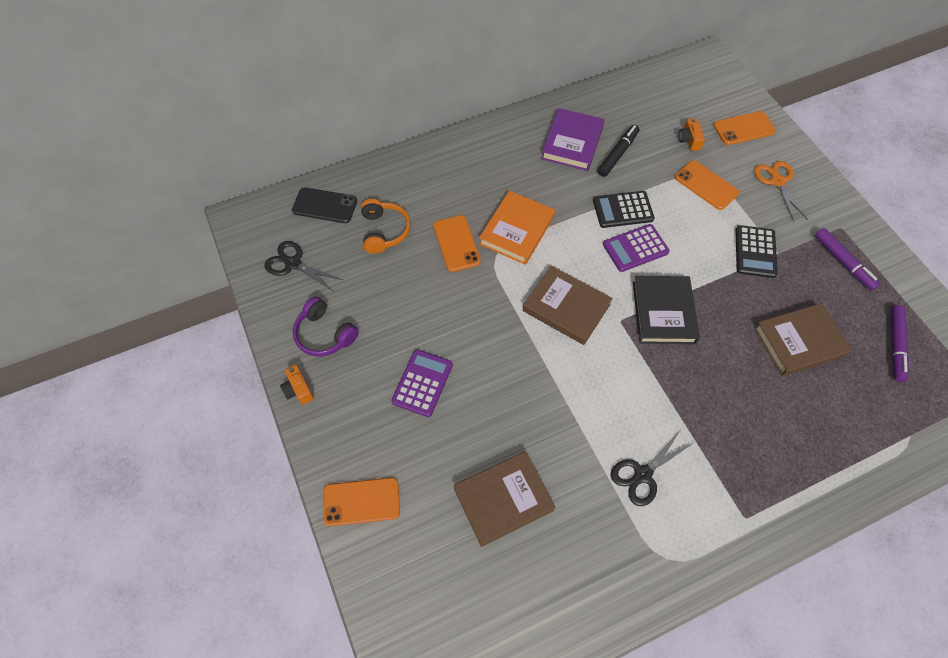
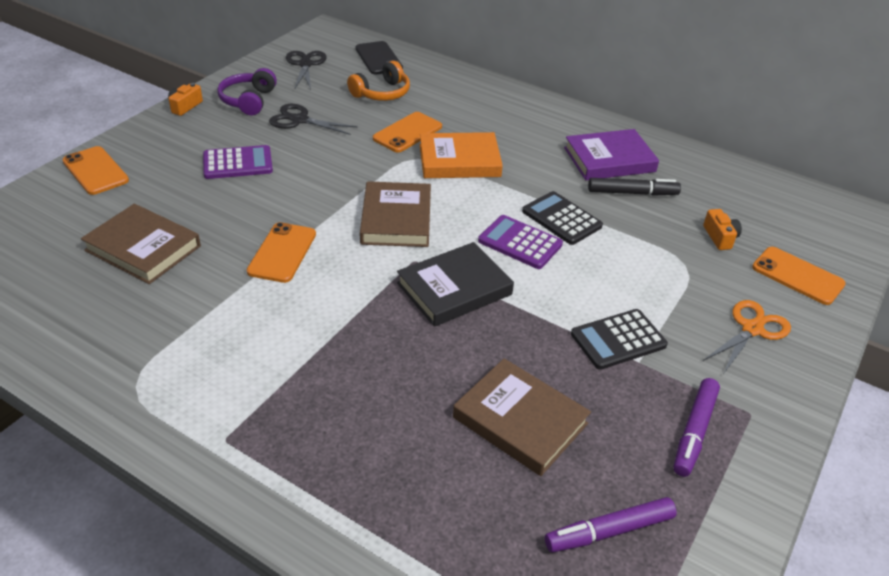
camera: 55 degrees right, 20 degrees down
(643, 474) = (231, 335): black scissors -> black scissors (300, 120)
(689, 140) = (720, 237): orange camera -> orange camera turned 120 degrees clockwise
(706, 185) = (670, 270): orange phone -> orange phone (282, 253)

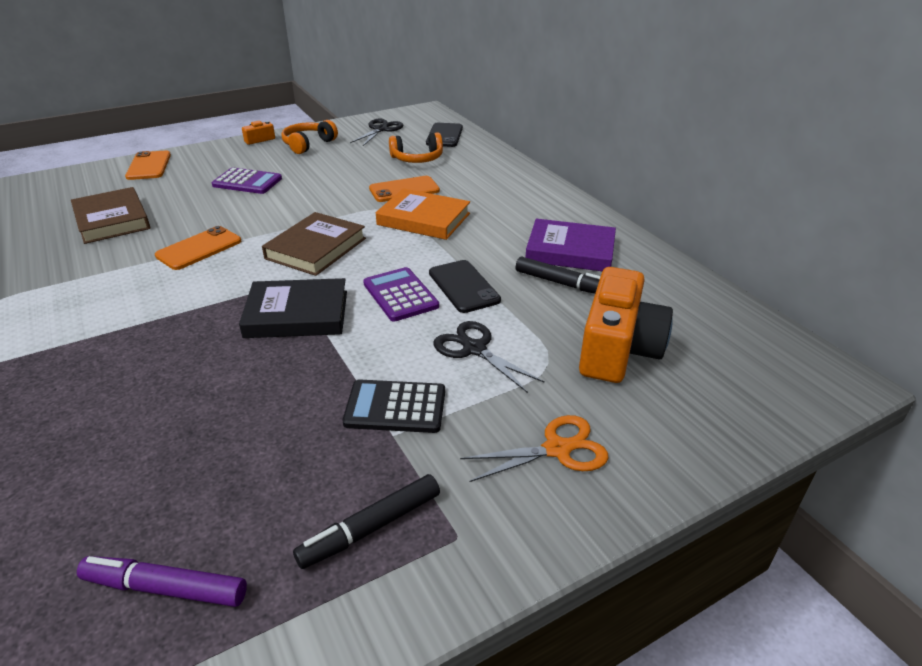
camera: 30 degrees right, 5 degrees down
(248, 100) = (308, 144): purple headphones -> orange headphones
(300, 120) = (329, 164): black scissors -> black scissors (474, 349)
(520, 420) = (215, 444): brown book -> none
(561, 219) = (464, 286): black calculator -> black phone
(694, 432) = (371, 528): purple marker -> black marker
(720, 237) = (618, 348): orange camera -> orange camera, size x2.34
(797, 276) = (675, 414): orange phone -> none

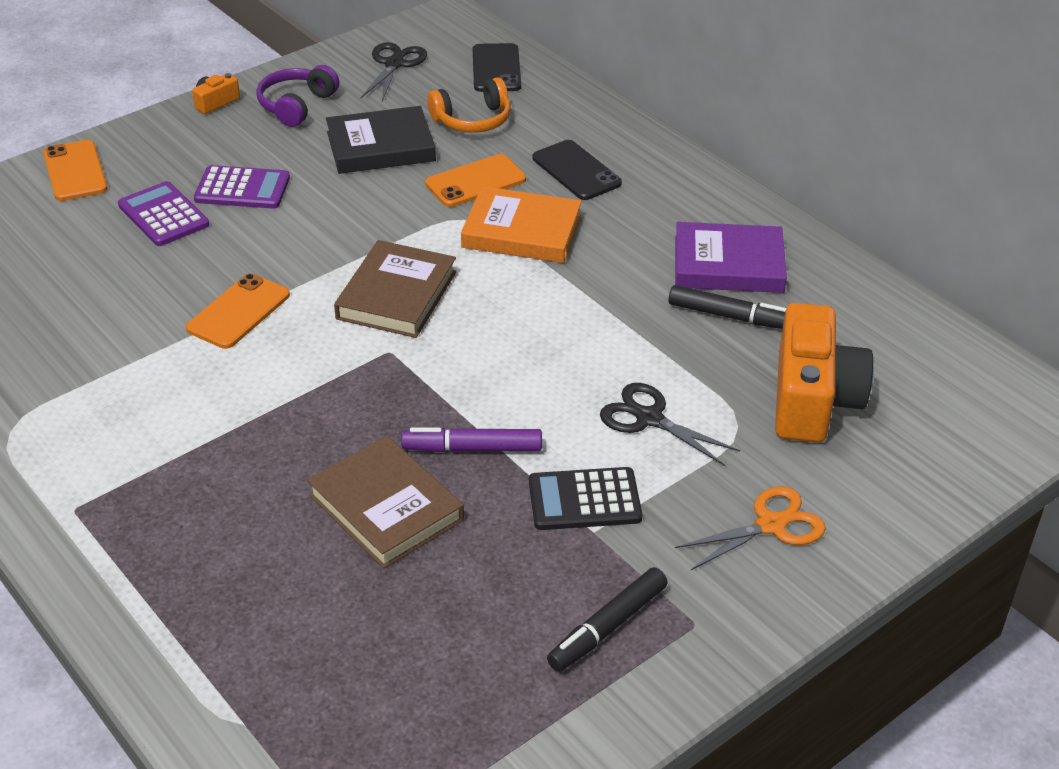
camera: 10 degrees left, 5 degrees up
(112, 220) = (86, 277): brown book -> brown book (386, 507)
(165, 588) = (434, 706): purple marker -> purple marker (472, 448)
(297, 314) = (418, 396): black book -> black book (381, 146)
(308, 144) = (296, 105): orange headphones -> purple headphones
(400, 295) = (535, 355): purple calculator -> purple calculator (163, 215)
(464, 286) = (609, 333): black phone -> black phone (576, 171)

